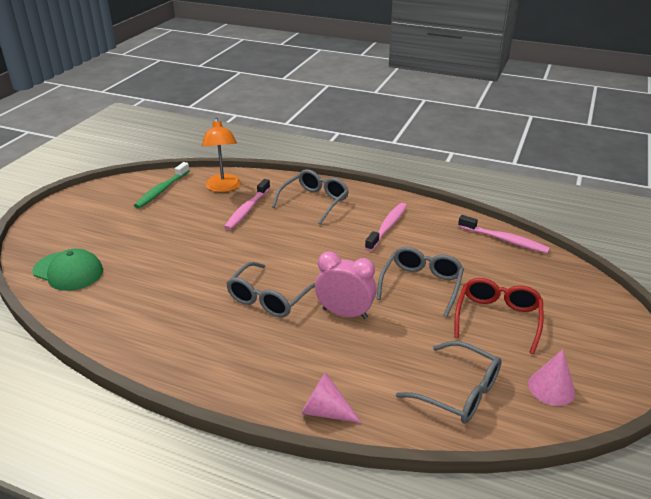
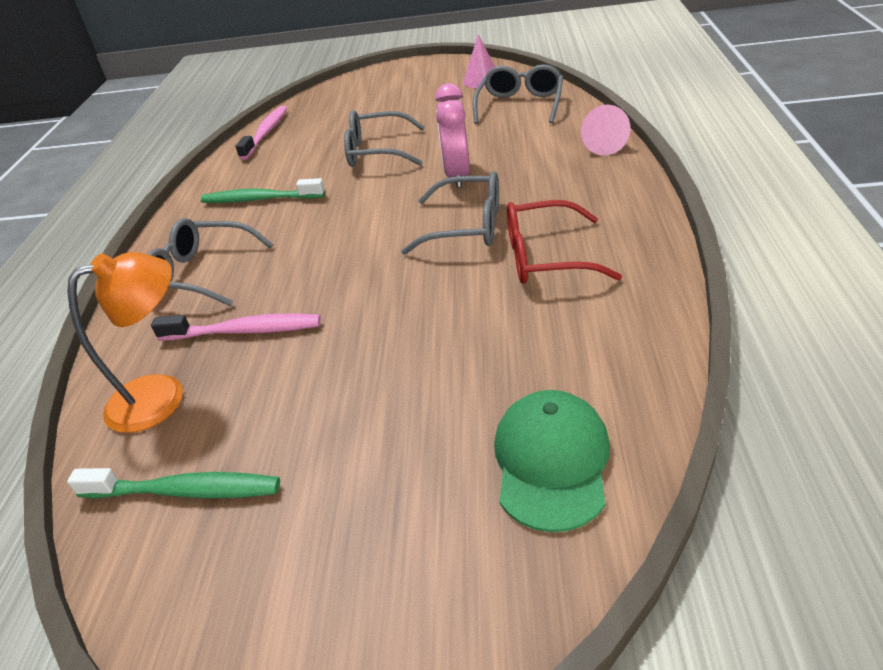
camera: 105 degrees left, 5 degrees up
(387, 227) = (260, 199): pink toothbrush -> green toothbrush
(497, 319) = (408, 111): red glasses -> red glasses (546, 257)

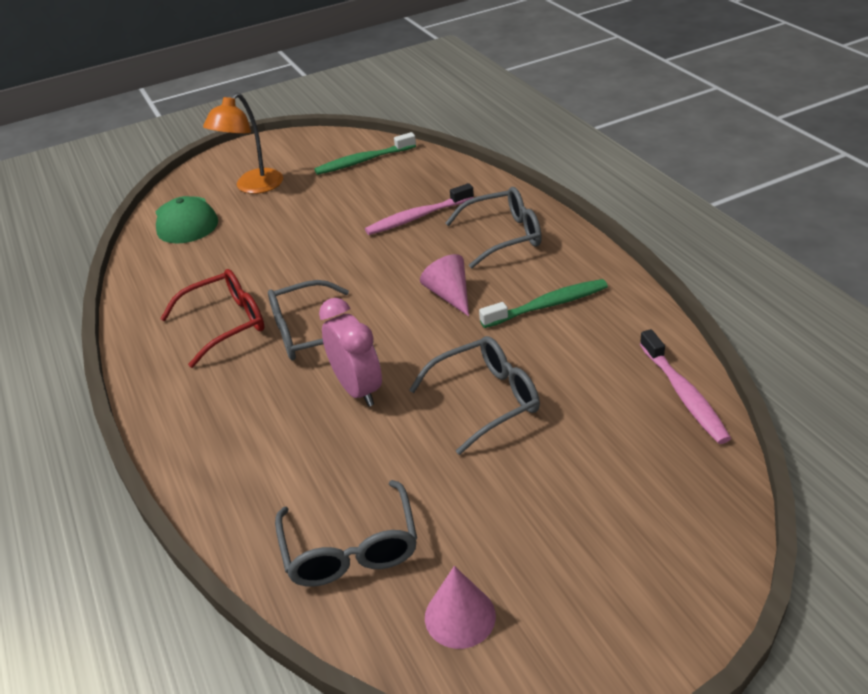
camera: 150 degrees right, 0 degrees up
(162, 395) = (427, 180): orange lamp -> orange lamp (253, 187)
(602, 145) = (205, 482): pink cone -> pink cone (449, 295)

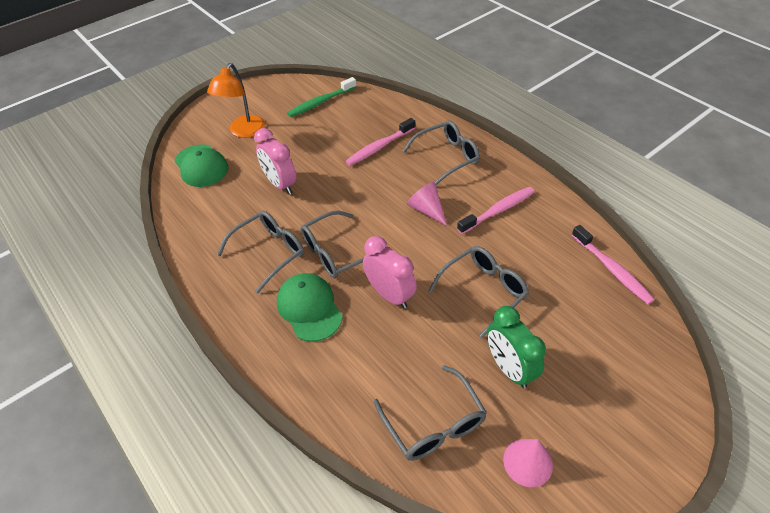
camera: 15 degrees left, 10 degrees up
(225, 324) = (269, 252): red glasses -> grey glasses
(248, 392) = (309, 308): none -> green cap
(272, 249) = (280, 184): none -> pink clock
(482, 497) = (509, 368): none -> green clock
(548, 305) = (498, 210): green toothbrush -> pink toothbrush

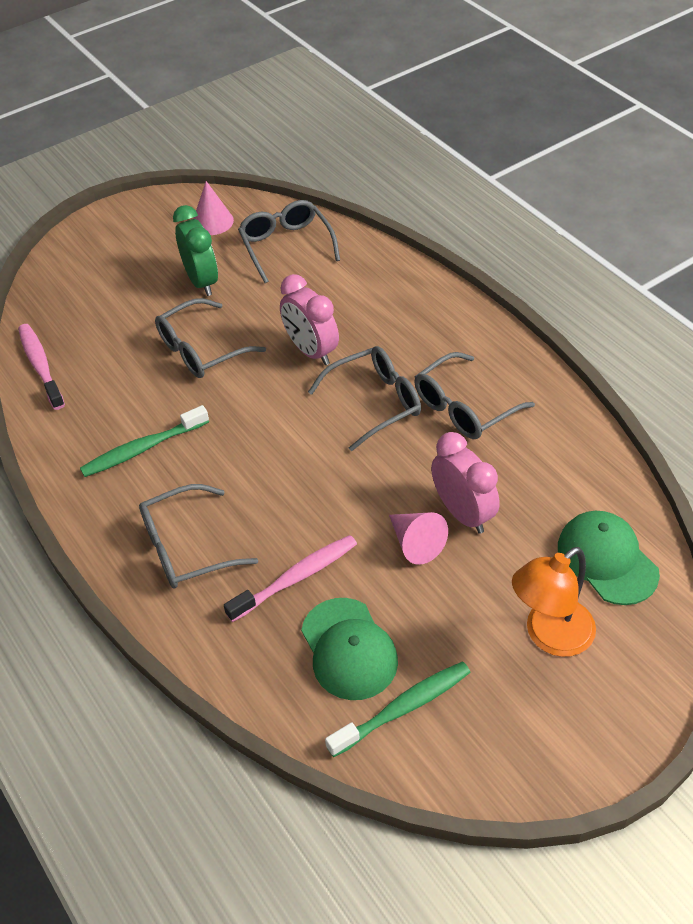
camera: 175 degrees left, 0 degrees up
(244, 132) = (549, 636): orange lamp -> orange lamp turned 150 degrees counterclockwise
(309, 308) = (406, 341): green cap -> green cap (349, 649)
(427, 210) = (242, 456): pink cone -> pink cone (415, 543)
(498, 210) = (142, 449): pink toothbrush -> green toothbrush

